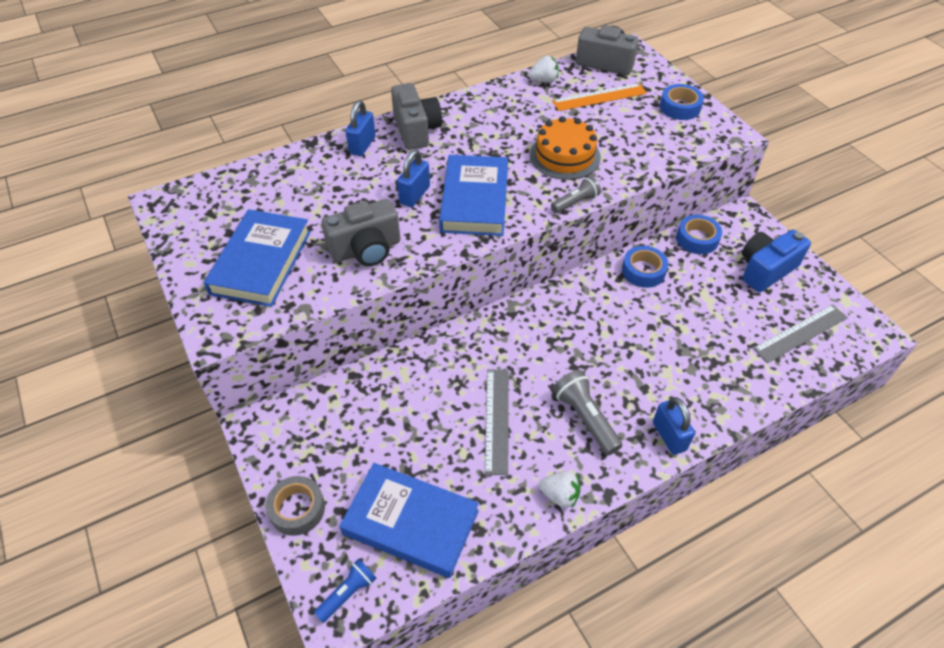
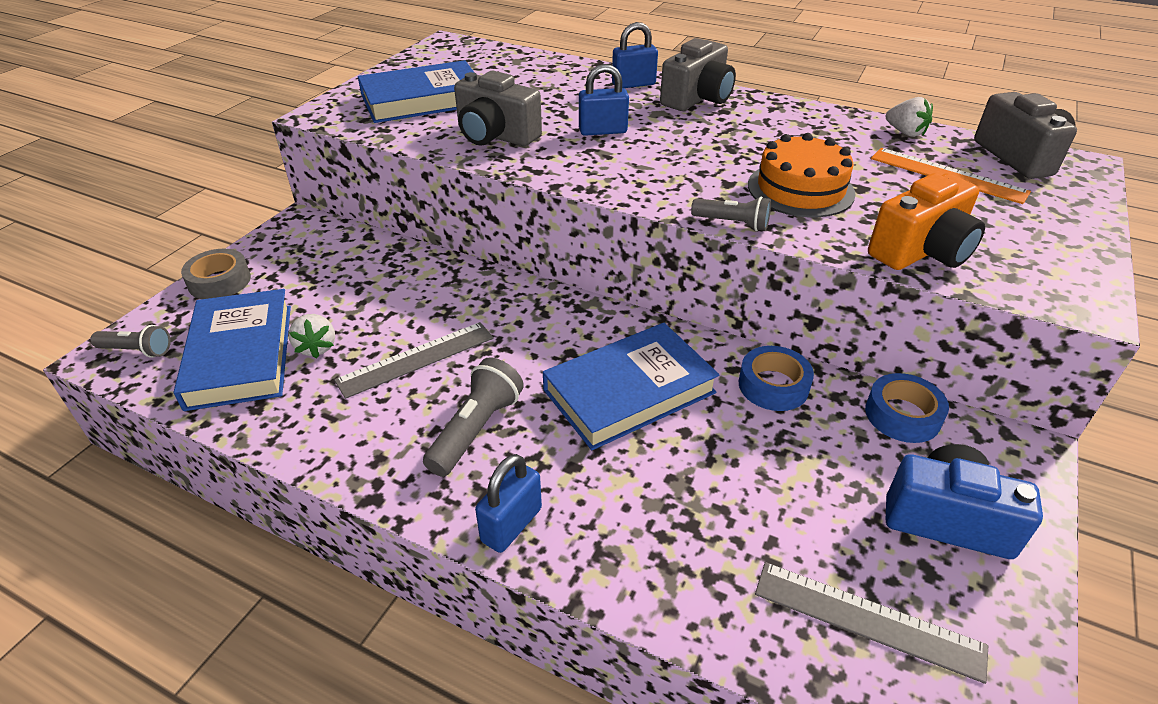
camera: 55 degrees right, 10 degrees down
(348, 593) = (137, 350): blue flashlight -> grey flashlight
(475, 200) = (642, 163): blue book -> blue book (629, 391)
(560, 495) = (343, 454): white strawberry -> white strawberry (317, 347)
(657, 153) = (921, 251): none -> orange camera
(680, 107) = (1048, 238): blue tape -> none

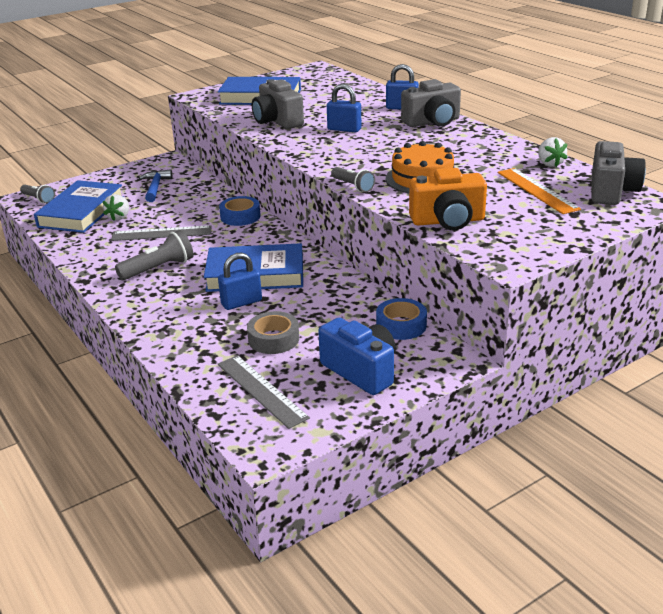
camera: 30 degrees right, 10 degrees down
(219, 281) = (101, 179): grey tape -> grey tape (273, 339)
(326, 275) = (155, 187): none -> blue hammer
(511, 525) = (134, 307): blue padlock -> blue padlock (241, 302)
(773, 385) = (341, 293): blue tape -> blue tape (240, 216)

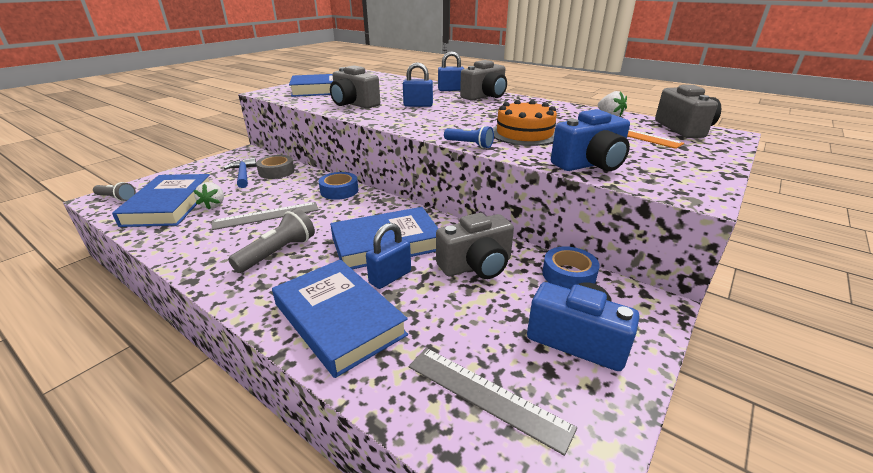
camera: 20 degrees left, 0 degrees up
(184, 326) = (339, 319): none -> blue book
(273, 339) = (453, 316): grey tape -> grey tape (276, 171)
(323, 305) = (476, 265): none -> grey camera
(353, 186) = (469, 145): grey flashlight -> blue flashlight
(448, 221) = (590, 164): orange camera -> blue camera

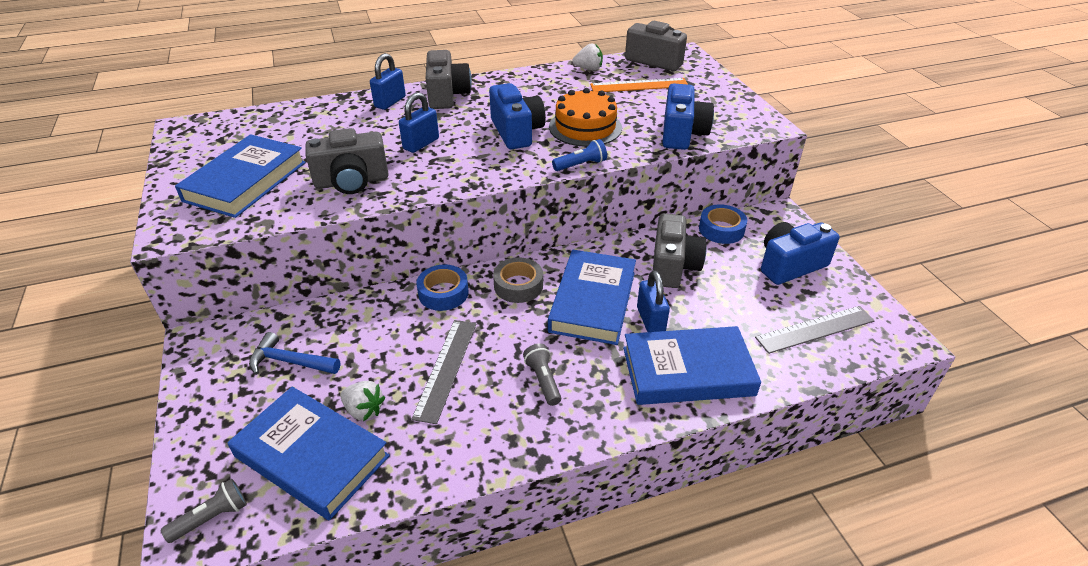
camera: 55 degrees left, 10 degrees up
(276, 171) = (320, 328): grey tape -> grey tape (518, 285)
(278, 252) = (543, 380): grey flashlight -> grey flashlight, size x0.65
(477, 119) = (516, 132): none -> blue camera

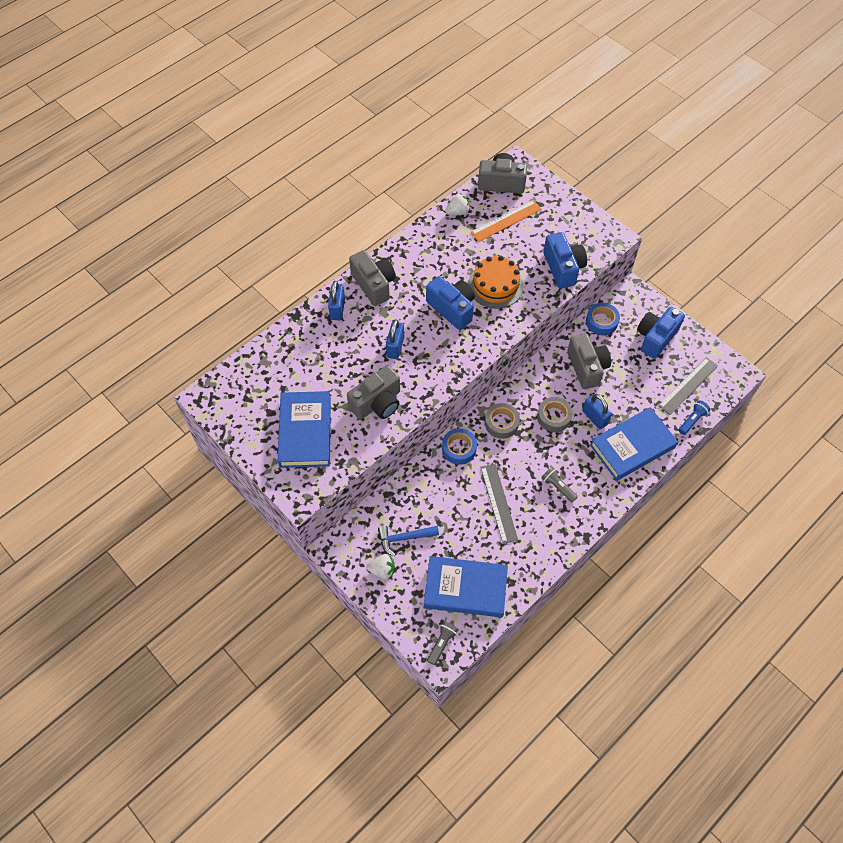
camera: 25 degrees left, 20 degrees up
(364, 410) = (472, 549): white strawberry -> white strawberry (382, 570)
(581, 165) = (515, 327): blue flashlight -> blue flashlight (692, 420)
(593, 301) = (553, 417): blue book -> grey tape

